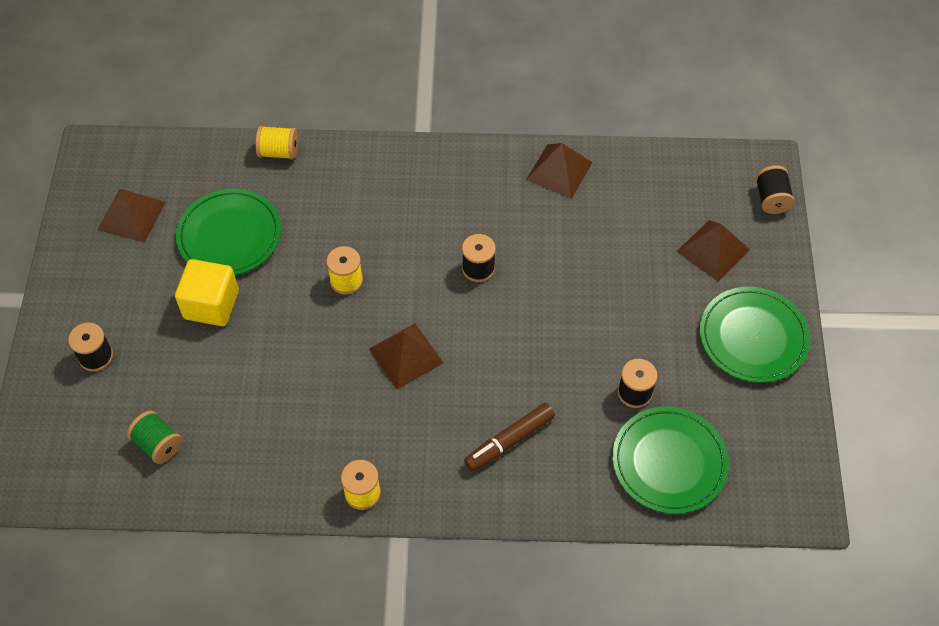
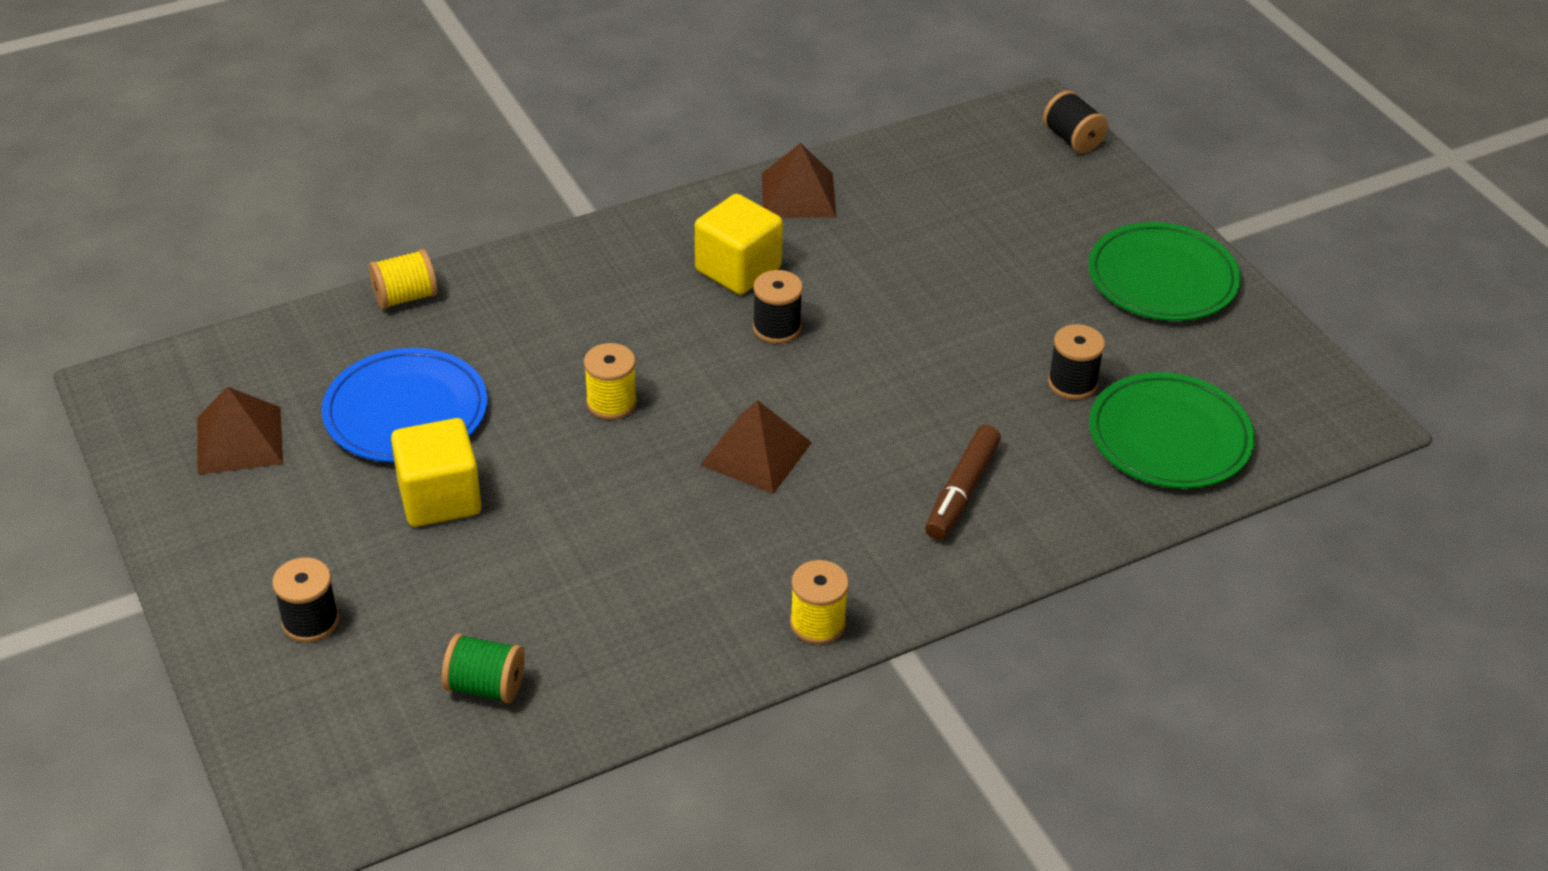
camera: 30 degrees left, 15 degrees down
(229, 235) = (406, 411): green plate -> blue plate
(484, 213) = (738, 269): none -> yellow cube
(713, 250) = (1047, 210): brown pyramid -> none

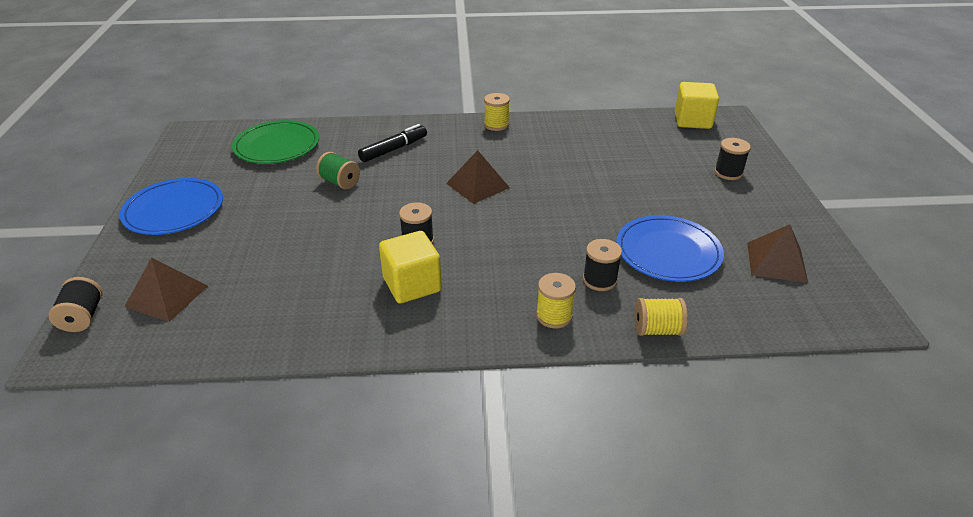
camera: 155 degrees left, 5 degrees down
(439, 498) = (655, 205): yellow cube -> yellow cube (692, 121)
(486, 686) = (648, 137): green spool -> green spool (340, 182)
(611, 403) = (541, 226): yellow spool -> yellow spool (554, 316)
(798, 195) = (323, 330): brown pyramid -> brown pyramid (167, 296)
(962, 491) = (393, 149): brown marker -> black marker
(1072, 383) = (291, 175): black spool -> black spool (599, 280)
(1162, 278) = (174, 210): green plate -> blue plate

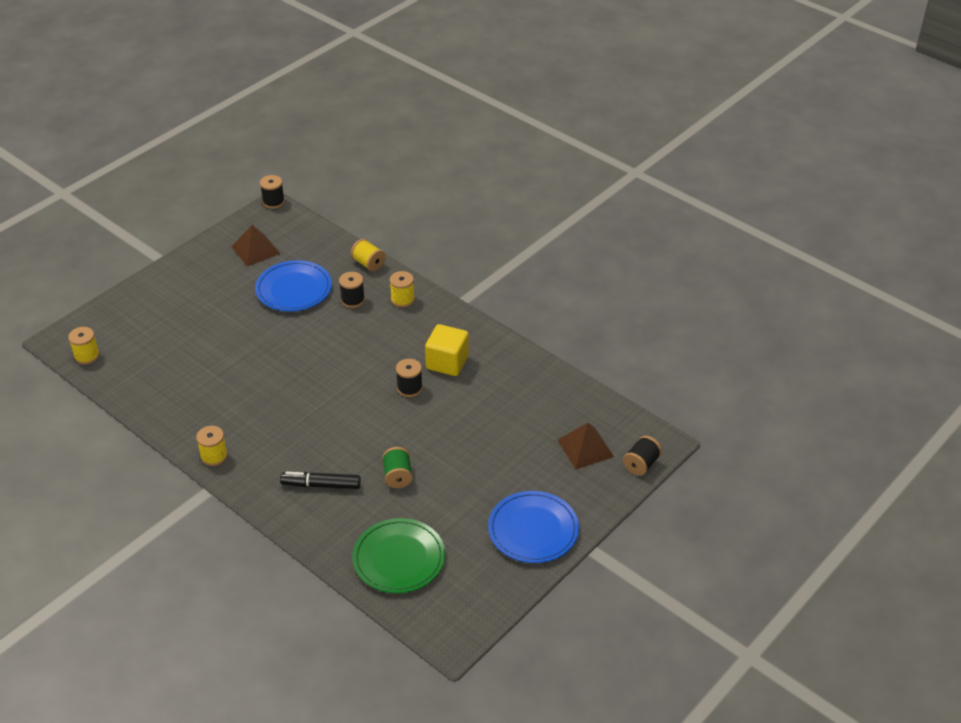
camera: 135 degrees left, 5 degrees up
(477, 185) = (316, 405): brown pyramid -> none
(692, 121) = (87, 356): yellow cube -> yellow spool
(728, 173) = (162, 305): black spool -> black spool (273, 202)

